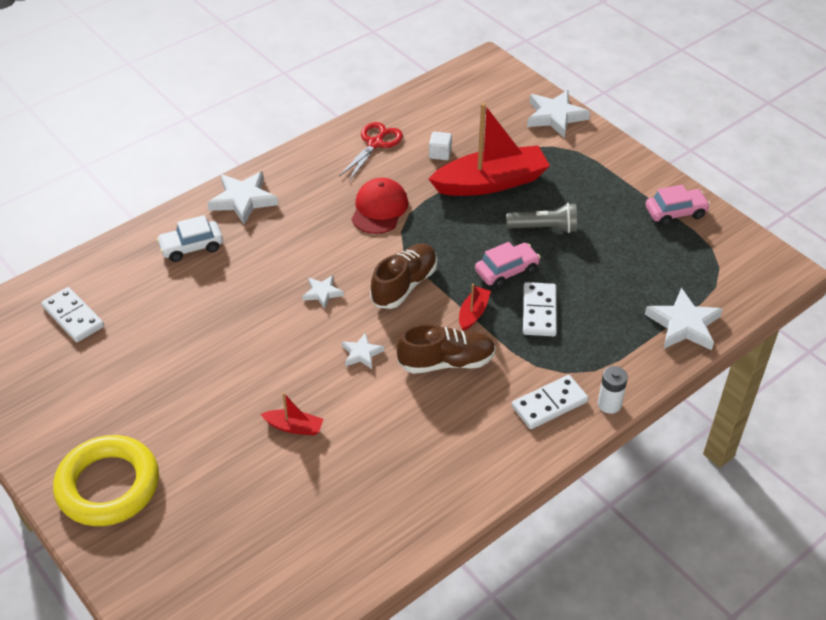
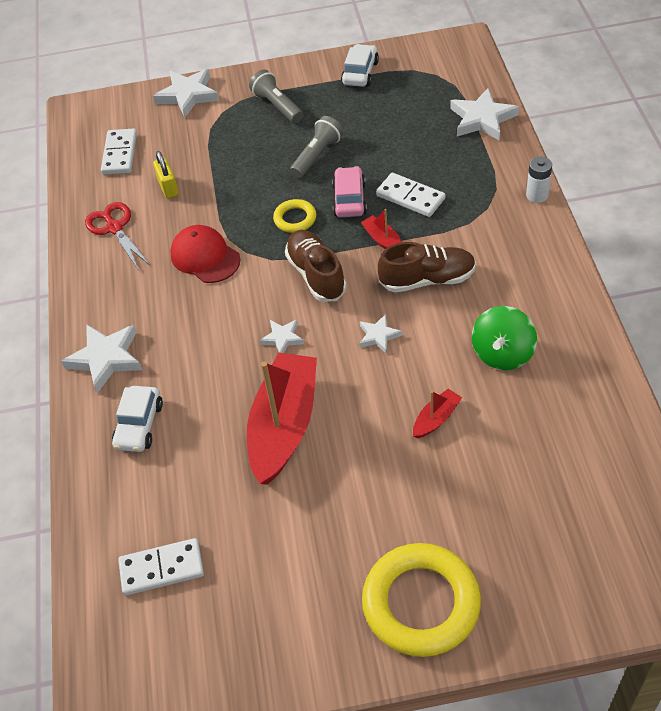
camera: 55 degrees left, 5 degrees up
(392, 448) = (502, 353): none -> green spinning top
(440, 153) = (168, 187): white cube -> yellow padlock
(446, 362) = (427, 279): brown shoe -> brown shoe turned 60 degrees clockwise
(459, 245) = (295, 219): none -> yellow ring
(491, 182) = (234, 168): red boat -> red boat (284, 425)
(549, 404) = (515, 231): white domino -> white domino (120, 154)
(586, 176) = (277, 106): none -> grey flashlight
(675, 212) = (360, 73): pink car -> white car

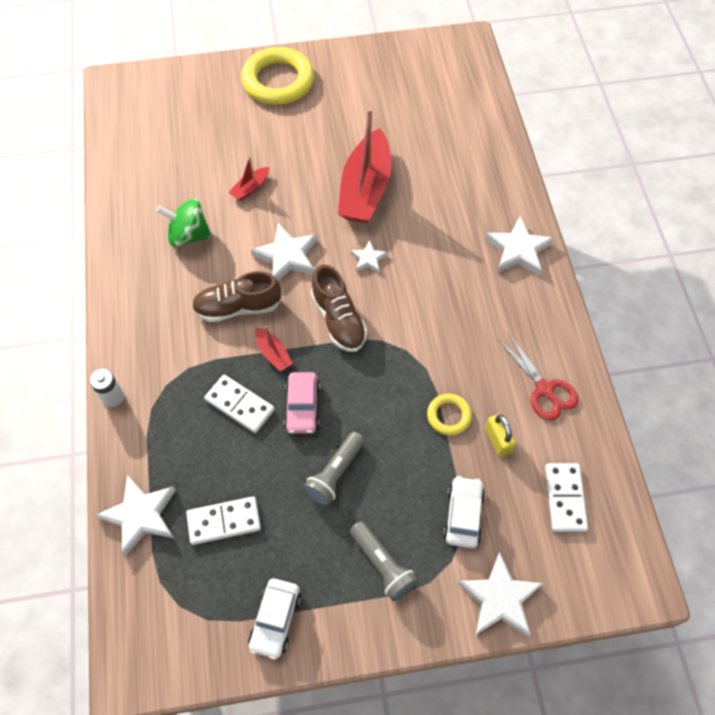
camera: 175 degrees right, 10 degrees up
(139, 425) = (478, 195): white car -> white car (463, 515)
(162, 569) = (444, 104): white domino -> white domino (224, 521)
(205, 257) = (445, 347): red cap -> none
(295, 219) = (359, 386): yellow ring -> yellow ring (448, 416)
(378, 336) = (287, 256): white star -> white star, size x1.80
(502, 353) = (189, 235): green spinning top -> green spinning top turned 105 degrees counterclockwise

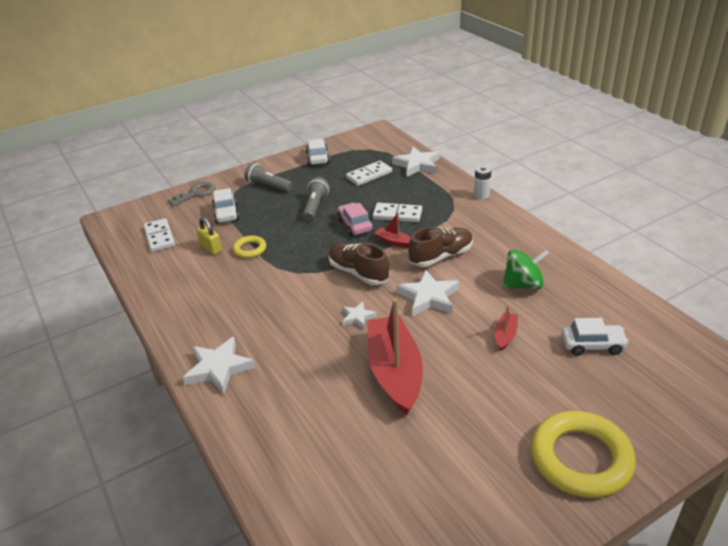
camera: 160 degrees right, 25 degrees down
(189, 153) = (592, 345): none -> white car
(500, 598) = (196, 193): white star -> grey key
(544, 389) = (179, 282): red scissors -> none

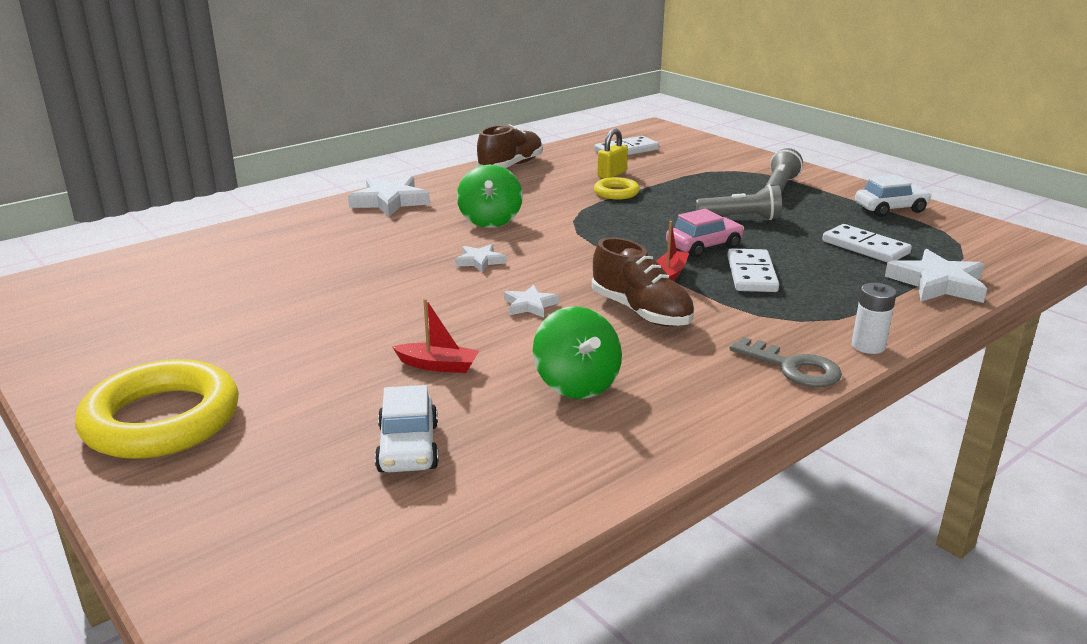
camera: 80 degrees right, 10 degrees down
(196, 193) = (733, 154): grey key -> grey key (793, 368)
(226, 213) = (693, 173): white car -> none
(283, 311) = (490, 221): none -> green spinning top
(358, 273) = (580, 256): brown shoe -> brown shoe (511, 166)
(394, 372) = (368, 288): red boat -> none
(429, 297) = (530, 305): white star -> white star, size x0.56

